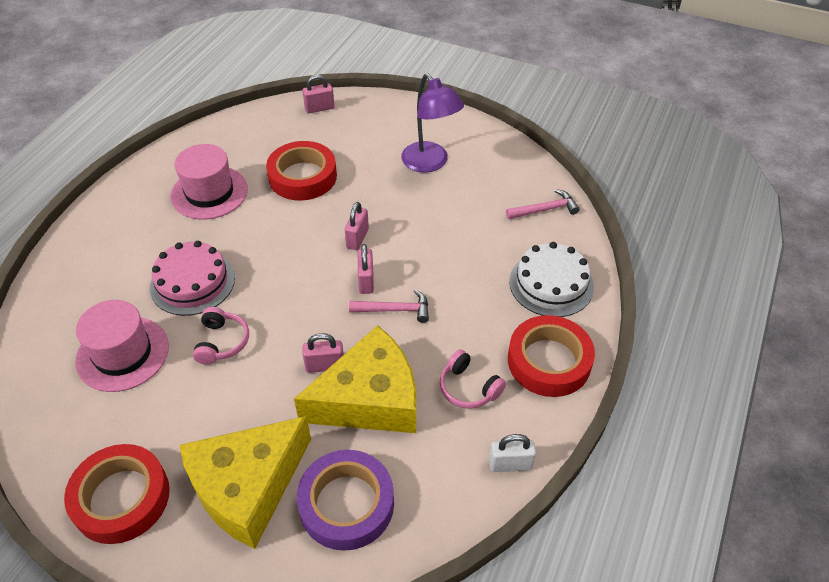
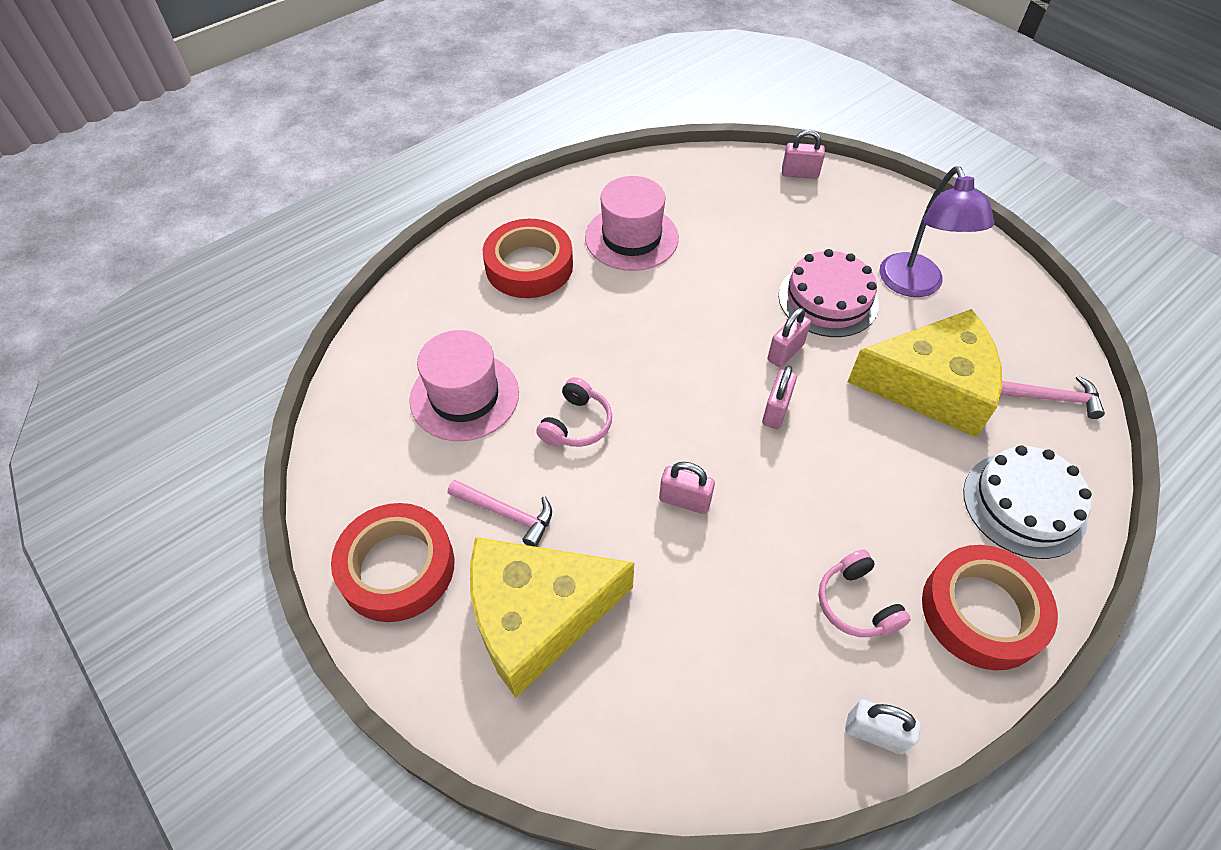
camera: 25 degrees right, 5 degrees up
(192, 282) = (571, 339): pink cake -> pink cake (828, 299)
(302, 176) = (747, 252): red tape -> red tape (529, 266)
(346, 504) = (644, 690): purple tape -> none
(370, 399) = (723, 566): yellow cheese -> yellow cheese (931, 386)
(395, 310) = (798, 461): pink hammer -> pink hammer (507, 513)

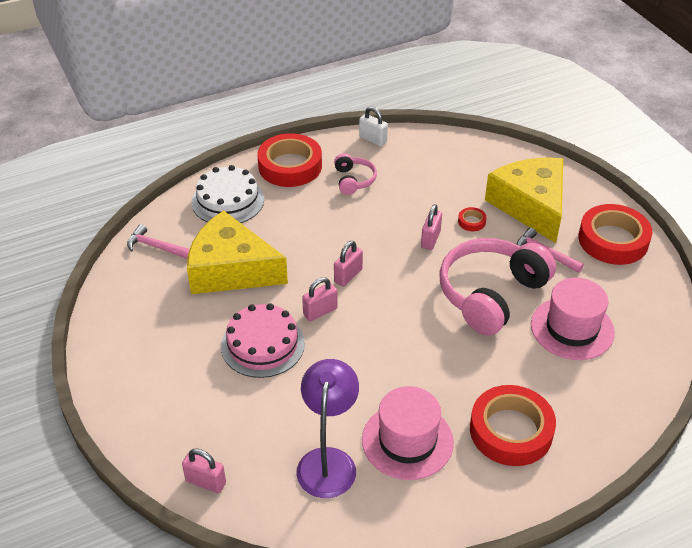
camera: 165 degrees left, 10 degrees down
(537, 615) = (531, 206): yellow cheese -> yellow cheese turned 105 degrees counterclockwise
(576, 424) = (491, 294): pink headphones -> pink headphones, size x2.10
(630, 553) = (471, 222): none -> red tape
(684, 500) = (430, 239): pink padlock -> pink padlock turned 75 degrees clockwise
(915, 285) = (184, 341): purple lamp -> purple lamp (328, 461)

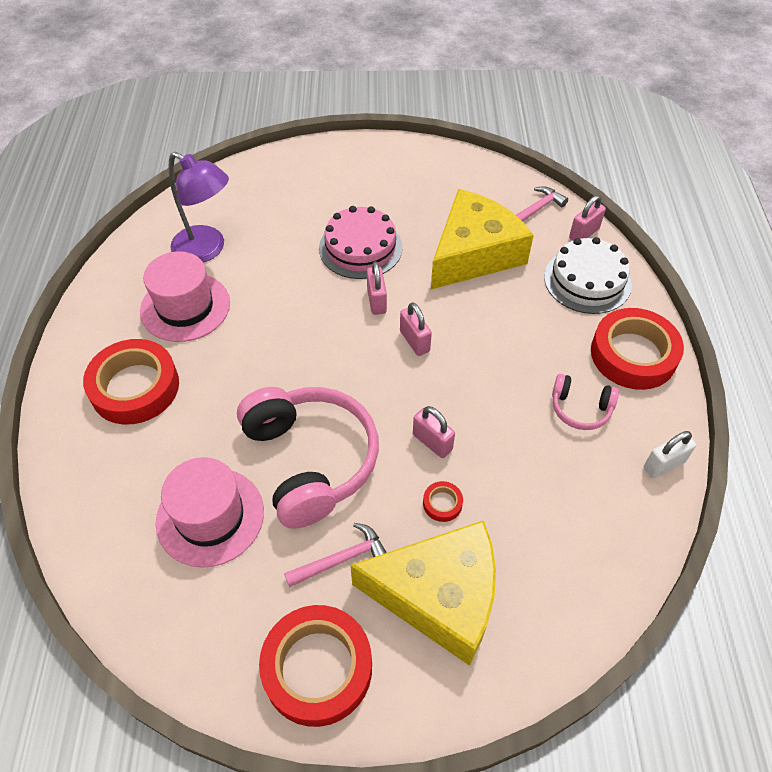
camera: 115 degrees right, 10 degrees up
(205, 482) = (244, 178): pink padlock -> pink padlock (584, 233)

